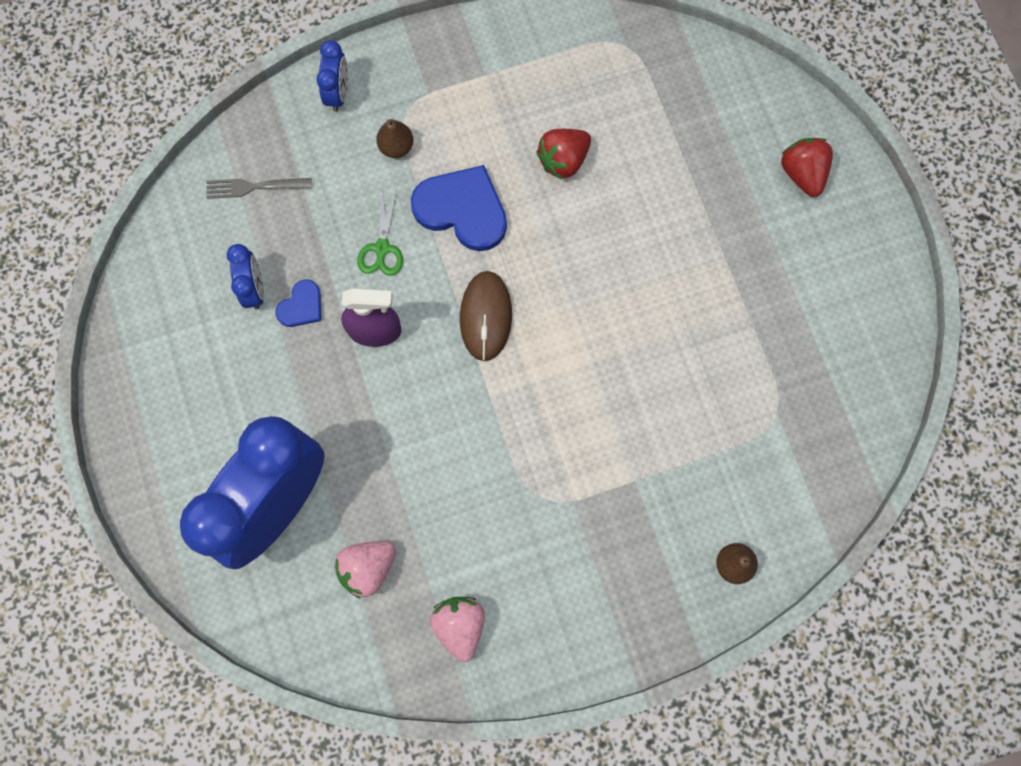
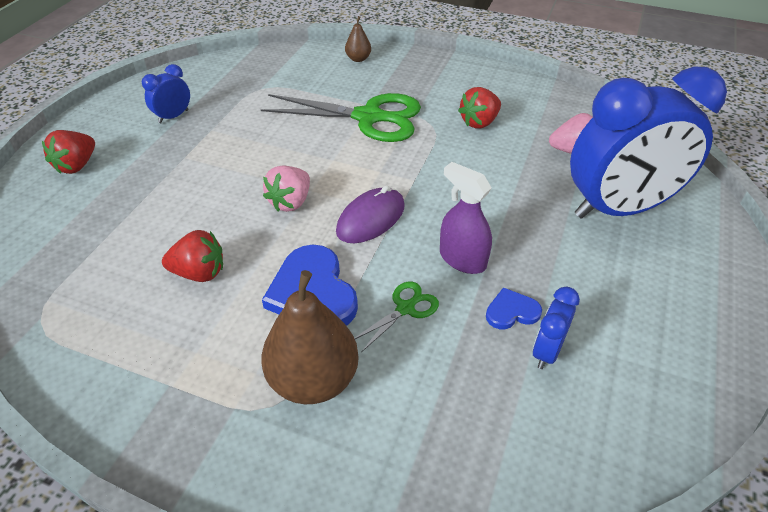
camera: 140 degrees left, 30 degrees down
(254, 187) = (484, 444): grey fork -> none
(338, 93) = (316, 478): blue clock -> blue clock (173, 116)
(396, 147) = (313, 380): brown pear -> brown pear, size x2.09
(460, 625) = (533, 106): pink strawberry -> pink strawberry (290, 202)
(486, 316) = (371, 219): brown mouse -> purple mouse
(496, 544) = (479, 122): none -> red strawberry
(616, 457) = (368, 117): none -> green scissors

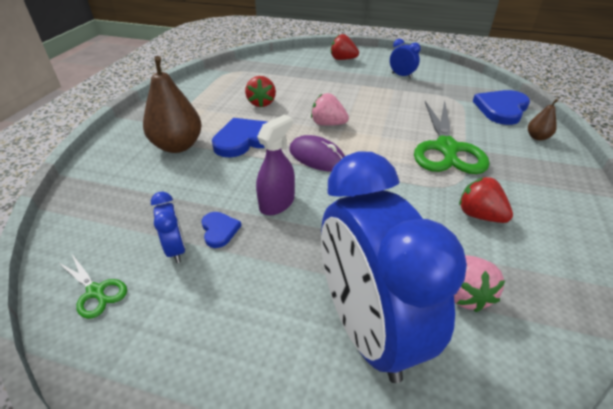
camera: 85 degrees right, 5 degrees down
(295, 63) = (501, 109): none -> blue heart
(405, 308) = (228, 176): green scissors -> green scissors (96, 291)
(547, 351) = (176, 249): blue clock -> blue clock turned 45 degrees clockwise

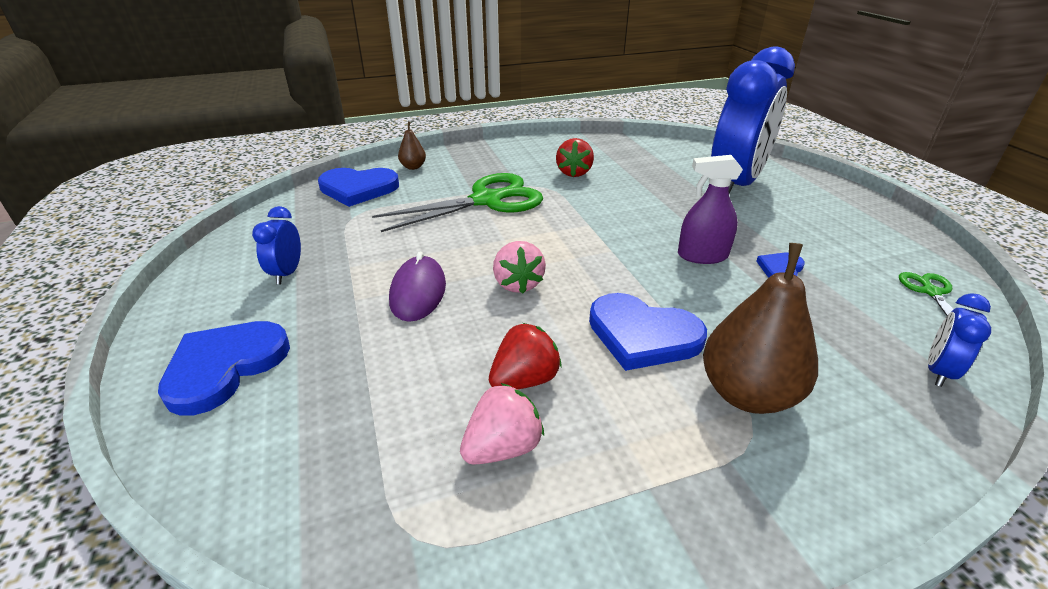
camera: 125 degrees left, 5 degrees down
(176, 249) = (835, 279): blue clock -> blue clock (938, 371)
(317, 157) = (600, 263): purple mouse -> purple mouse (418, 292)
(343, 59) = (224, 367): red strawberry -> blue heart
(465, 294) = (659, 166): pink strawberry -> pink strawberry (502, 447)

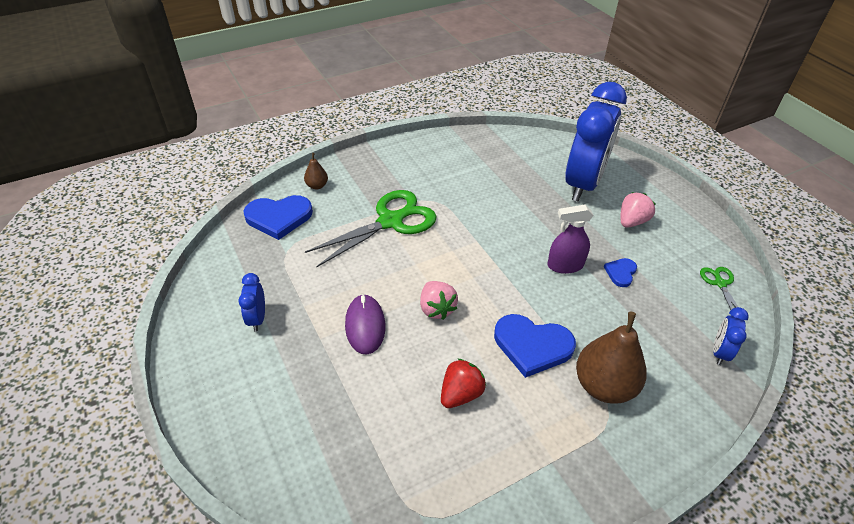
camera: 10 degrees left, 10 degrees up
(224, 367) = (249, 411): blue heart -> none
(502, 447) = (459, 447): pink strawberry -> pink strawberry (632, 221)
(574, 173) = (454, 181): red strawberry -> none

